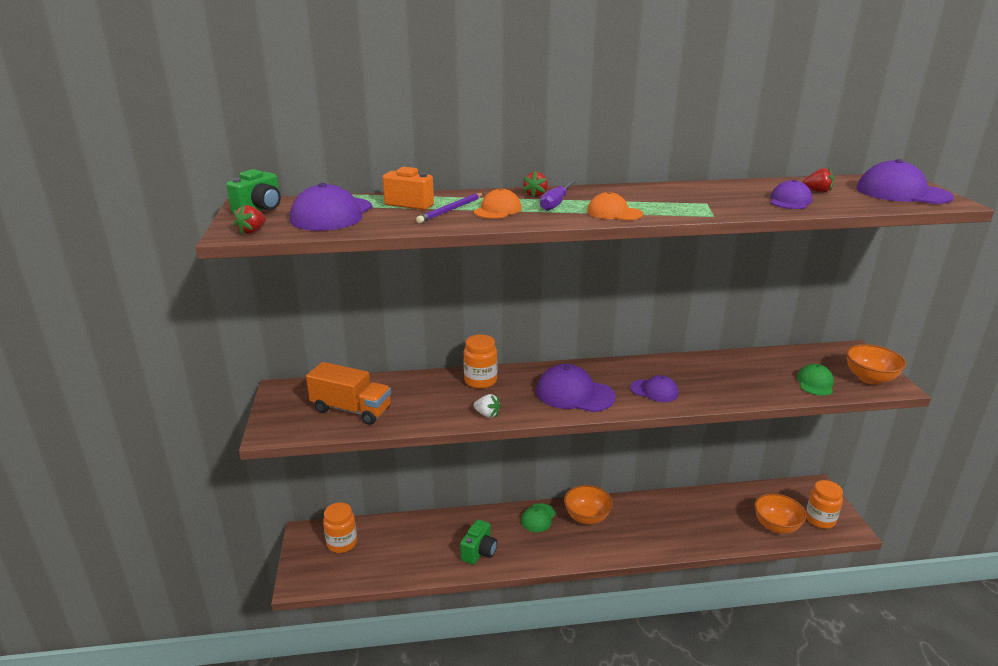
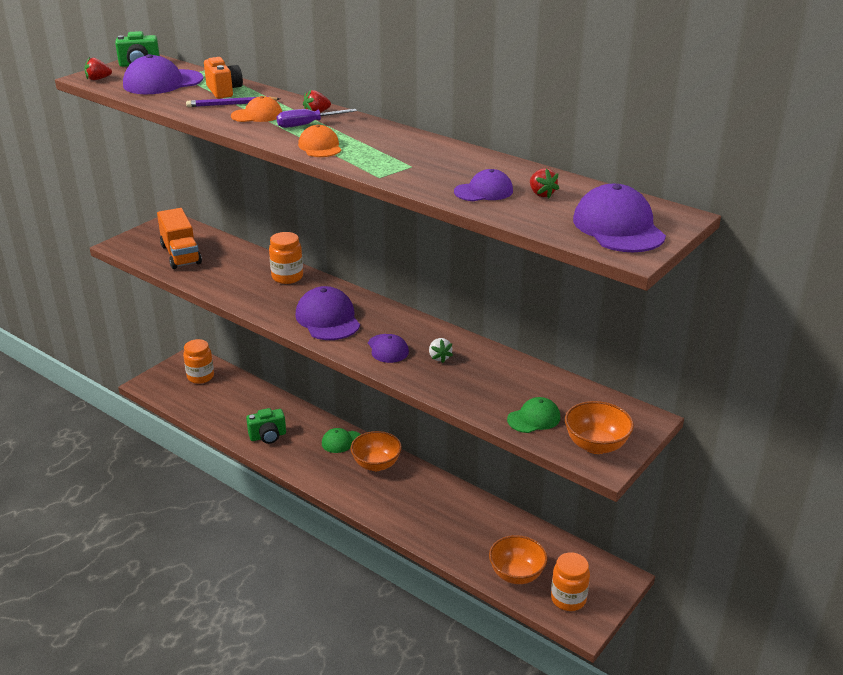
camera: 45 degrees right, 5 degrees up
(487, 414) = (246, 300): white strawberry -> white strawberry (439, 357)

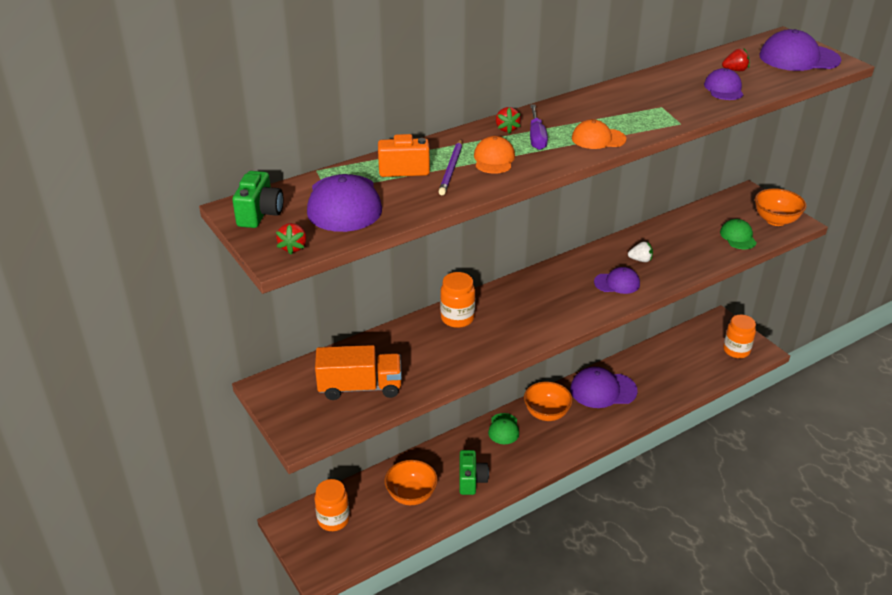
camera: 70 degrees left, 5 degrees up
(328, 319) = (552, 307): purple cap -> purple cap (603, 390)
(516, 574) = (705, 368): orange bowl -> orange bowl (411, 495)

